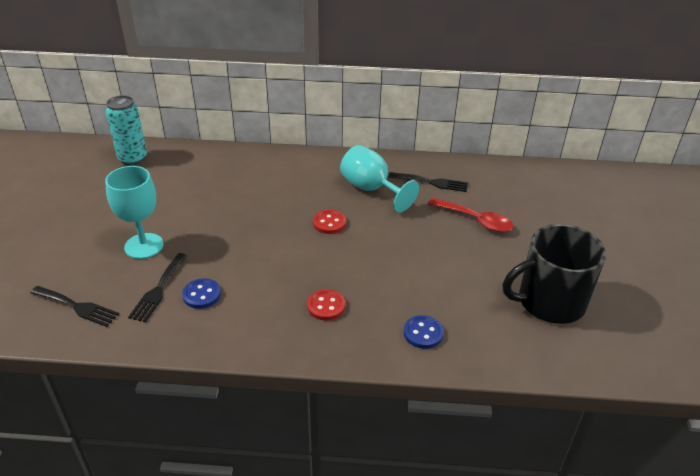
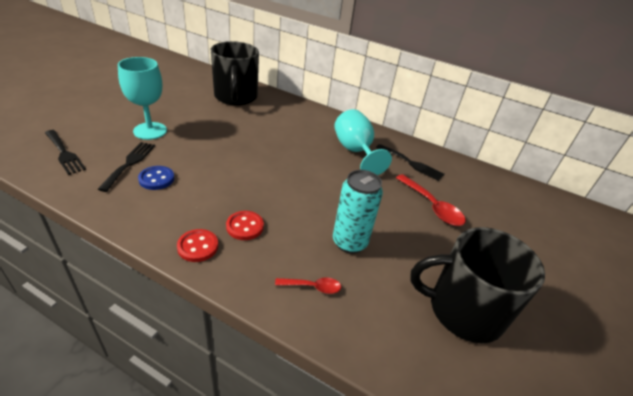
camera: 20 degrees right, 0 degrees up
(132, 158) = (197, 76): turquoise can -> turquoise can (349, 242)
(158, 290) = (129, 163): black fork -> black fork turned 150 degrees clockwise
(200, 170) = (235, 97): none -> black mug
(329, 223) = (301, 164): red button -> red button (198, 246)
(423, 333) = (313, 287): blue button -> red spoon

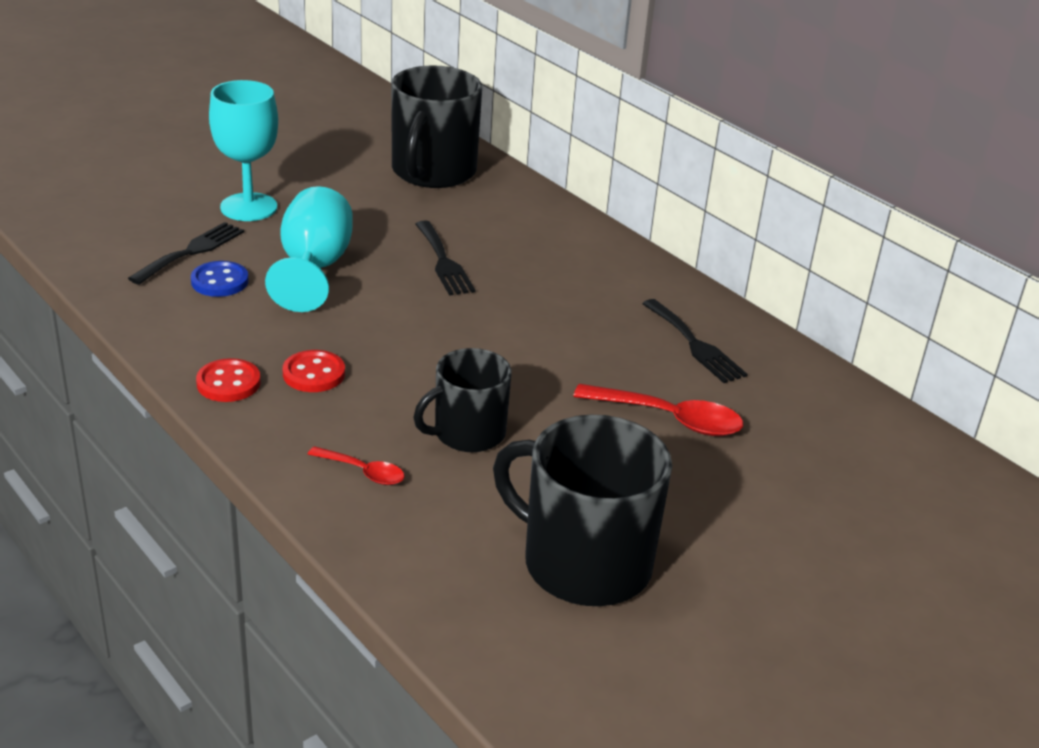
camera: 25 degrees right, 5 degrees down
(64, 153) = (105, 220): black fork -> black fork (443, 262)
(349, 242) = (467, 433): turquoise can -> black mug
(355, 151) = (595, 303): turquoise goblet -> turquoise goblet (313, 268)
(432, 206) = (669, 419): red spoon -> red spoon turned 60 degrees counterclockwise

